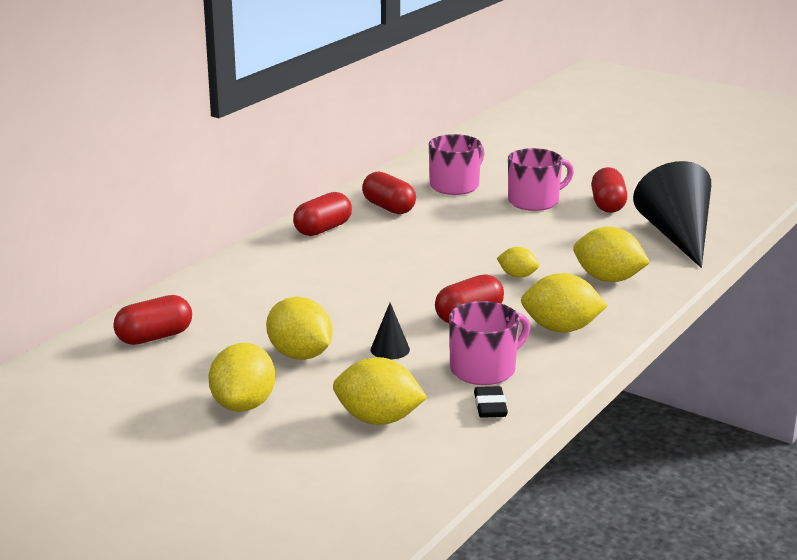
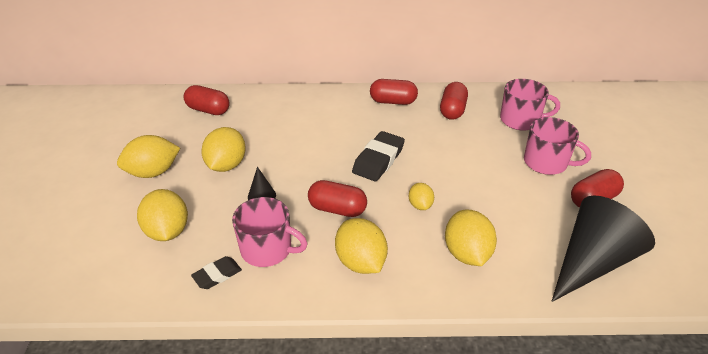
camera: 55 degrees right, 15 degrees up
(418, 271) = (378, 160): none -> black eraser

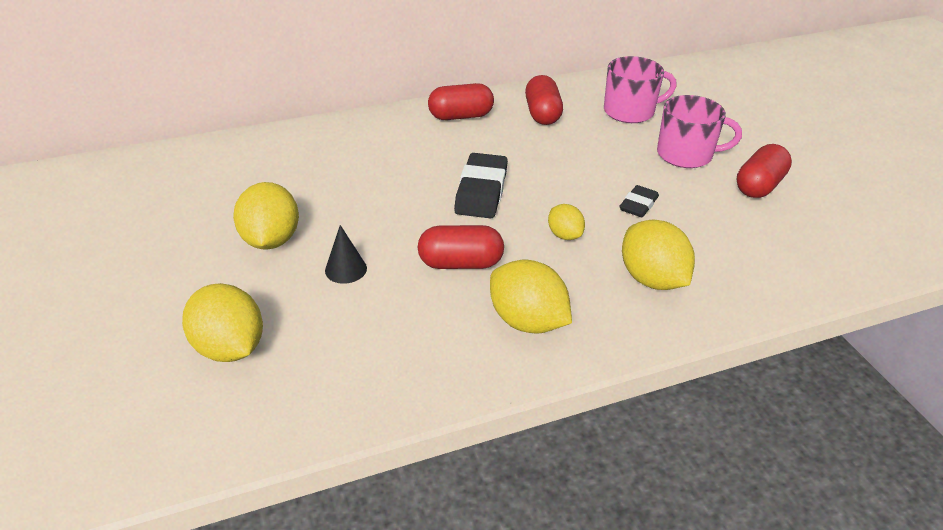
camera: 20 degrees left, 0 degrees up
(153, 172) = (161, 273): yellow lemon -> none
(208, 110) = (201, 172): red capsule -> none
(217, 275) = (339, 387): black eraser -> black eraser (638, 205)
(267, 249) = (393, 336): pink mug -> none
(591, 262) = (794, 255): black cone -> none

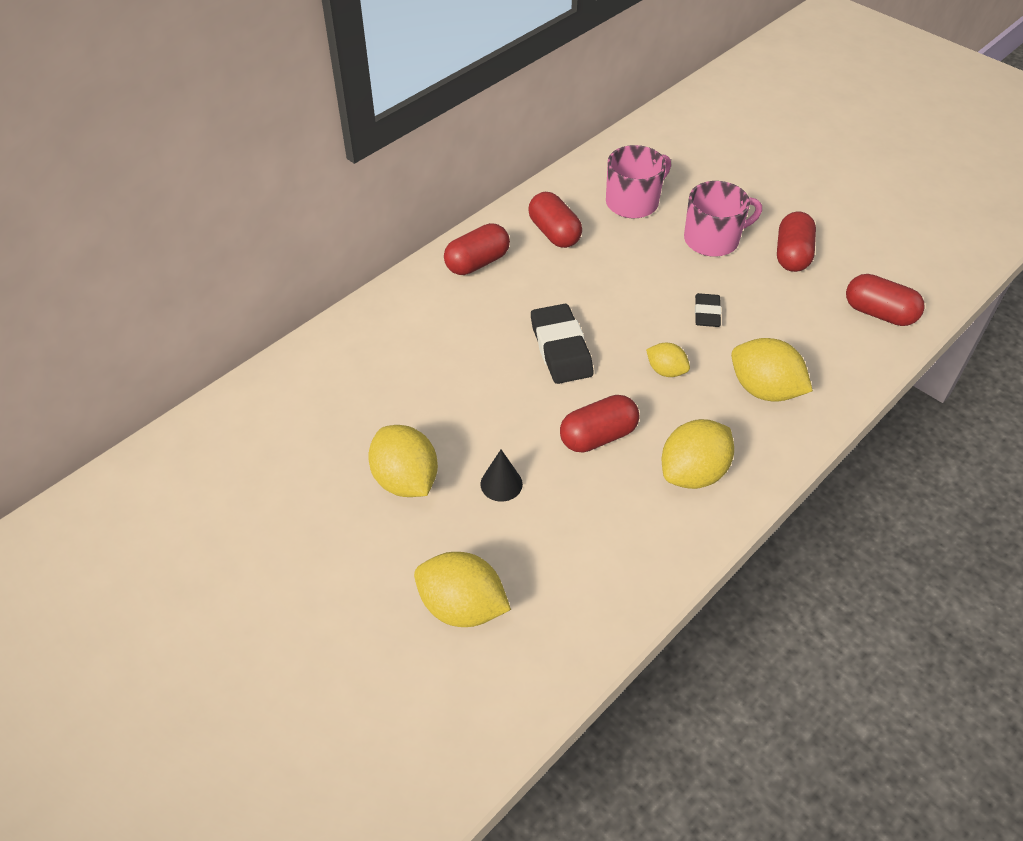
camera: 25 degrees left, 10 degrees up
(527, 321) = (693, 473): yellow lemon -> yellow lemon turned 60 degrees counterclockwise
(823, 255) = (879, 313): none -> red capsule

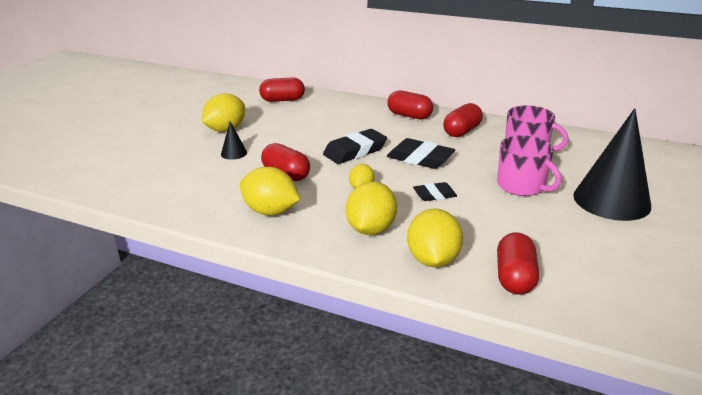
camera: 70 degrees right, 20 degrees down
(462, 606) = (144, 158): yellow lemon -> yellow lemon (433, 260)
(611, 295) = (420, 158): none -> black eraser
(765, 193) = (611, 200): none -> black cone
(792, 255) = (544, 223): red capsule -> red capsule (282, 100)

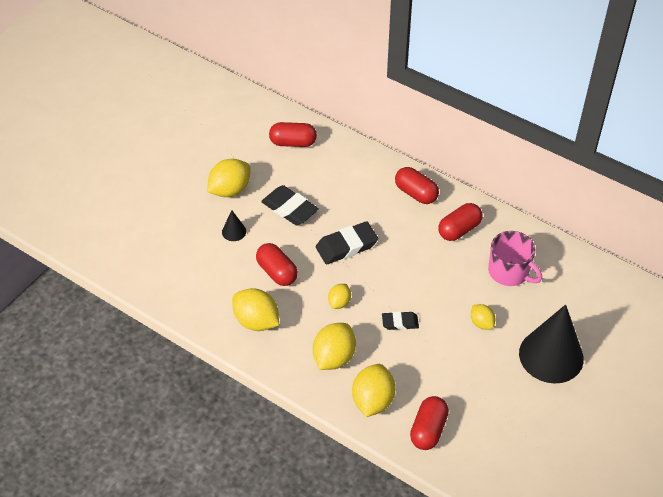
camera: 10 degrees right, 20 degrees up
(420, 158) = (404, 268): black eraser -> black eraser (289, 209)
(522, 186) = (481, 323): pink mug -> yellow lemon

